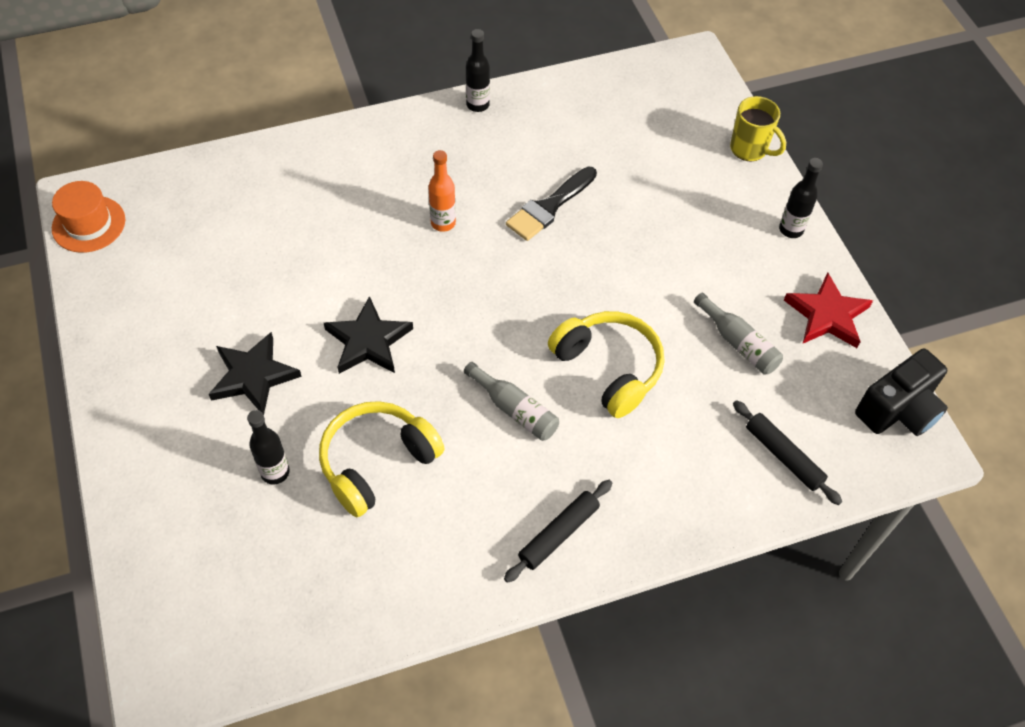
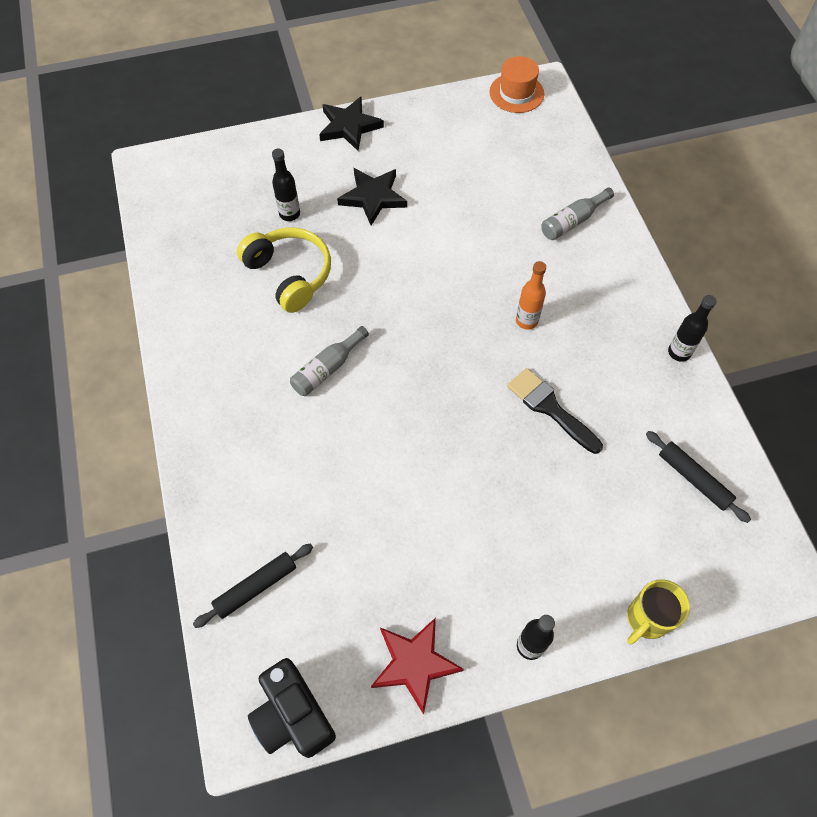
camera: 95 degrees right, 5 degrees up
(368, 341) = (401, 267): black star -> black star (349, 126)
(558, 534) = (210, 394): black rolling pin -> black rolling pin (693, 479)
(609, 368) = (363, 445): yellow headphones -> none
(738, 343) = (384, 565): grey bottle -> grey bottle (572, 221)

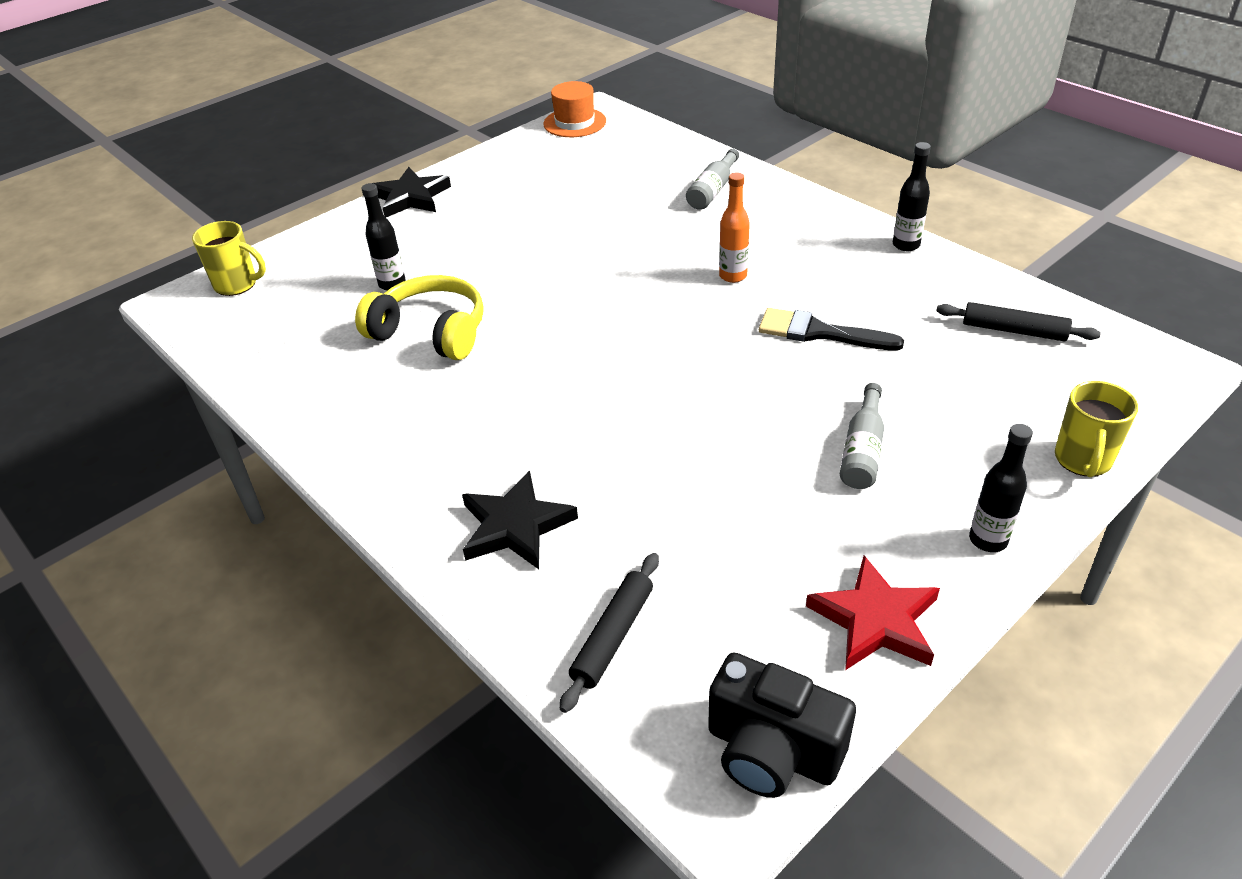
camera: 25 degrees left, 20 degrees down
(192, 166) = (237, 285): none -> yellow mug
(327, 368) = (541, 394): grey bottle -> grey bottle (862, 450)
(373, 197) = (482, 240): black star -> black star (515, 526)

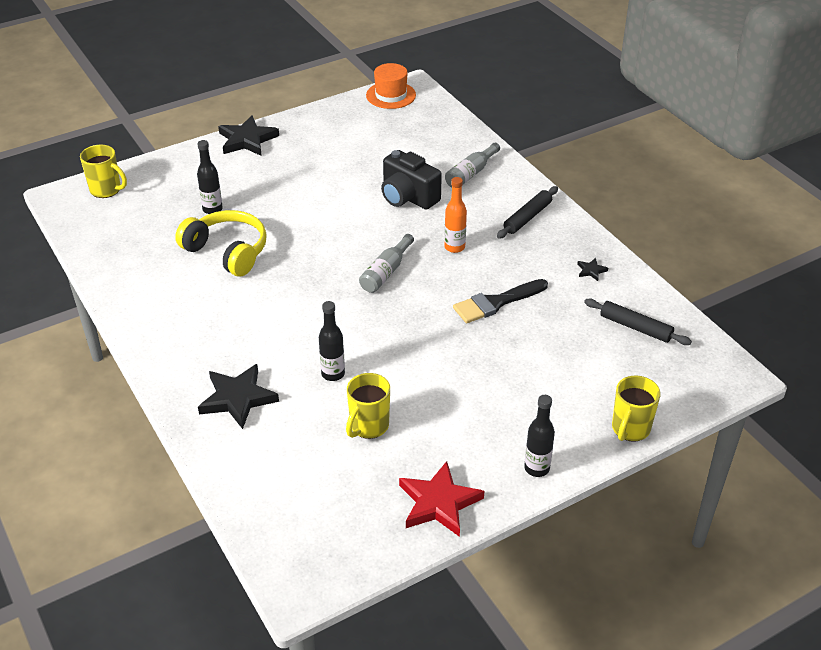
camera: 10 degrees right, 0 degrees up
(613, 636) = (272, 479): black rolling pin -> black rolling pin (527, 217)
(722, 528) = (368, 426): none -> yellow mug
(772, 751) = (340, 564): black camera -> black camera (408, 197)
(819, 332) = (496, 303): black brush -> black brush turned 60 degrees counterclockwise
(862, 450) = (484, 393): grey bottle -> grey bottle (386, 272)
(906, 245) = (593, 246): black bottle -> black bottle (333, 374)
(920, 274) = (591, 270): none -> black star

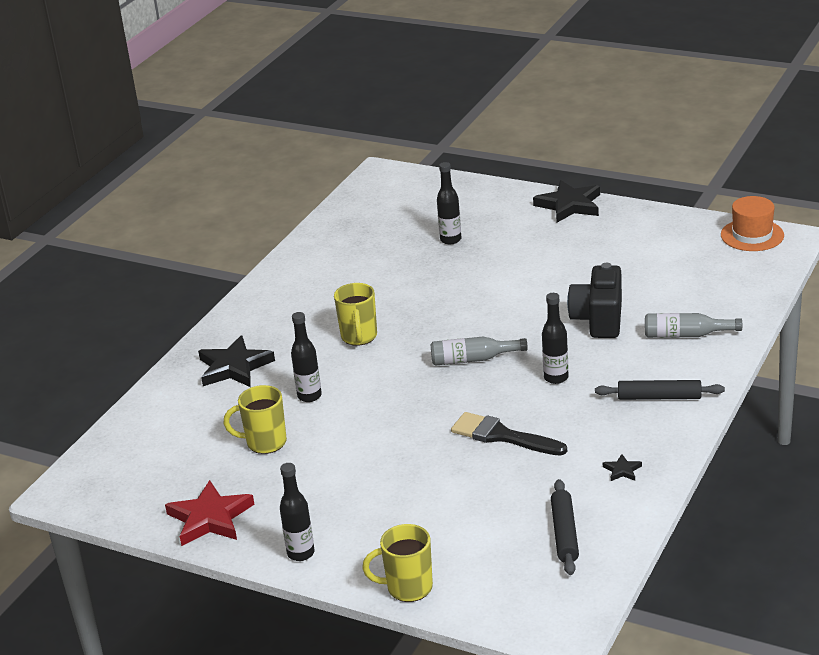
camera: 60 degrees right, 10 degrees down
(106, 190) = (413, 185): yellow mug -> yellow mug (359, 337)
(227, 251) = (404, 274): yellow headphones -> none
(454, 247) = (556, 378): orange bottle -> black bottle

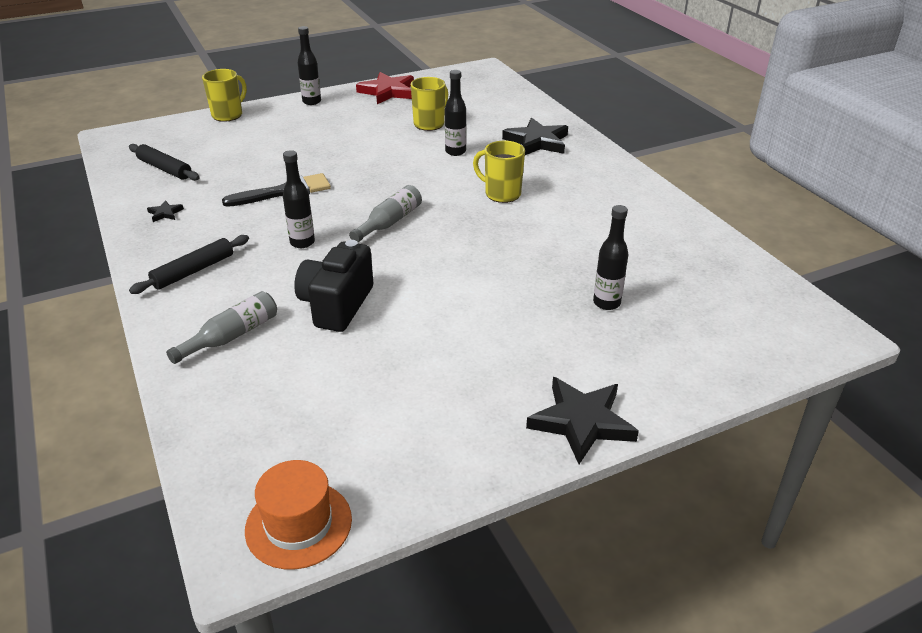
camera: 125 degrees right, 5 degrees up
(598, 320) = (336, 305): black camera -> black camera turned 120 degrees counterclockwise

